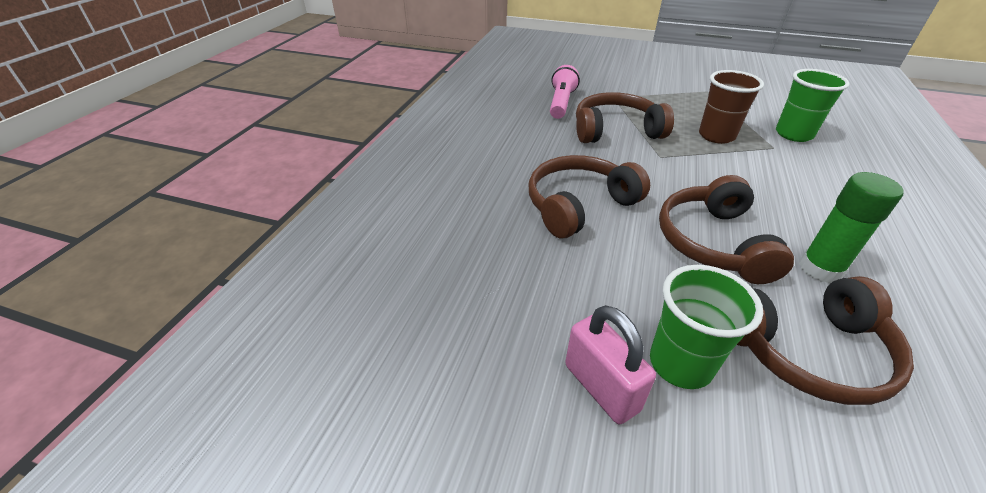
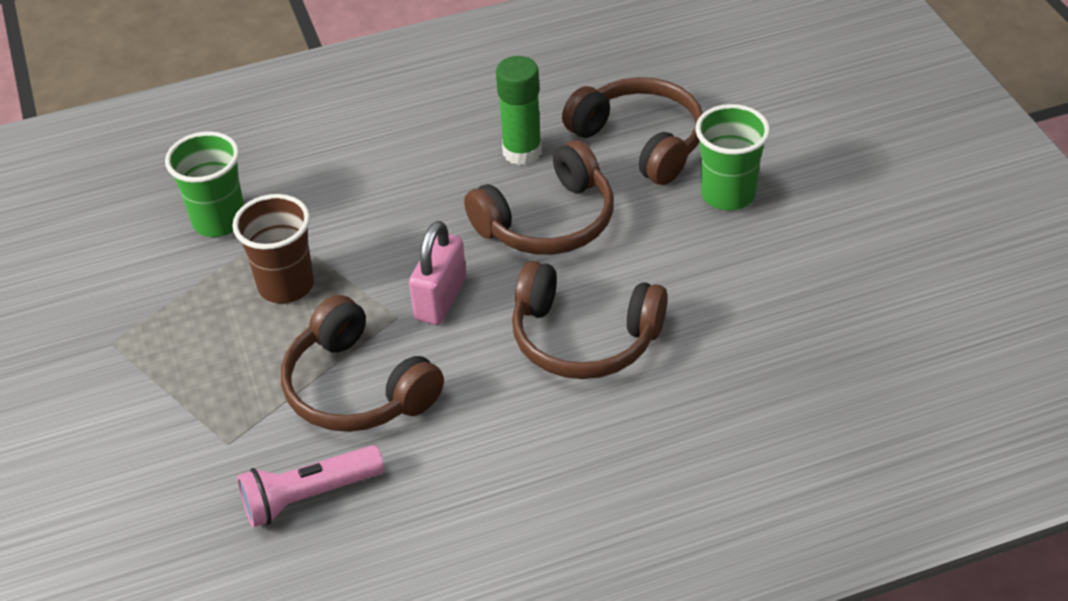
camera: 125 degrees left, 5 degrees up
(601, 387) = (796, 223): pink padlock -> pink padlock (441, 299)

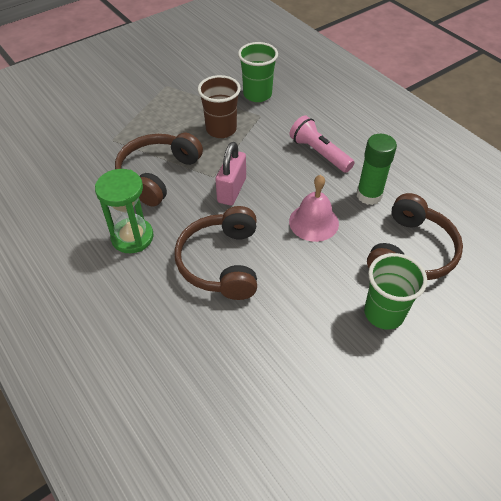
camera: 70 degrees right, 5 degrees up
(309, 496) = (83, 176): pink flashlight -> pink flashlight (319, 153)
(441, 299) = (232, 190): pink padlock -> pink padlock turned 75 degrees counterclockwise
(489, 439) = (132, 237): none -> green hourglass
(548, 221) = (313, 222): brown headphones -> pink bell

